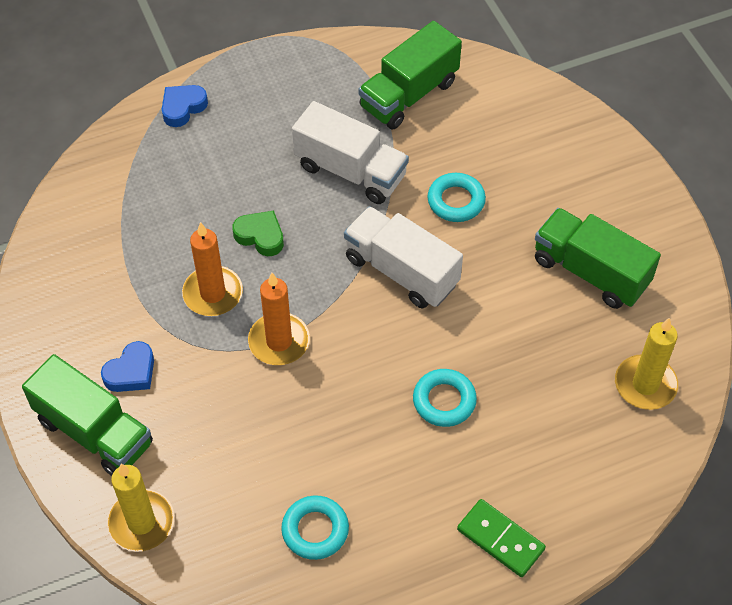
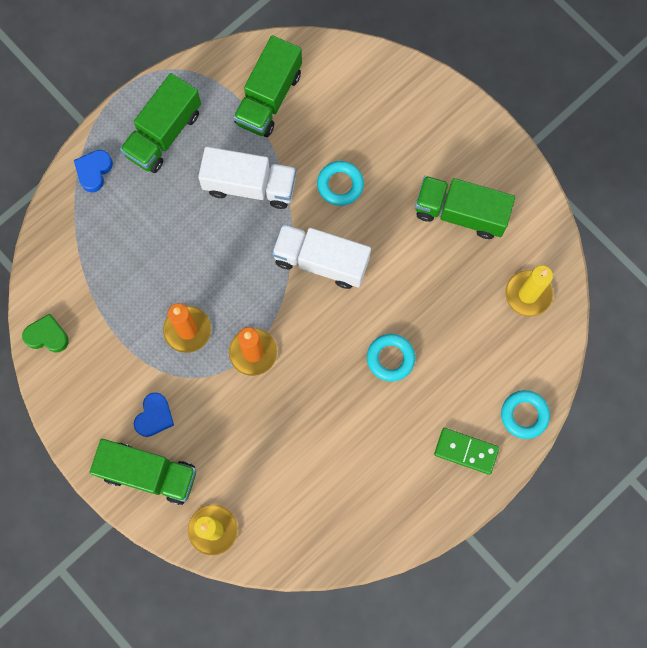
camera: 20 degrees left, 20 degrees up
(260, 236) = (203, 268): green heart -> green heart (47, 336)
(276, 95) = (164, 134): none -> green truck
(315, 530) = (336, 491): turquoise ring -> turquoise ring (524, 415)

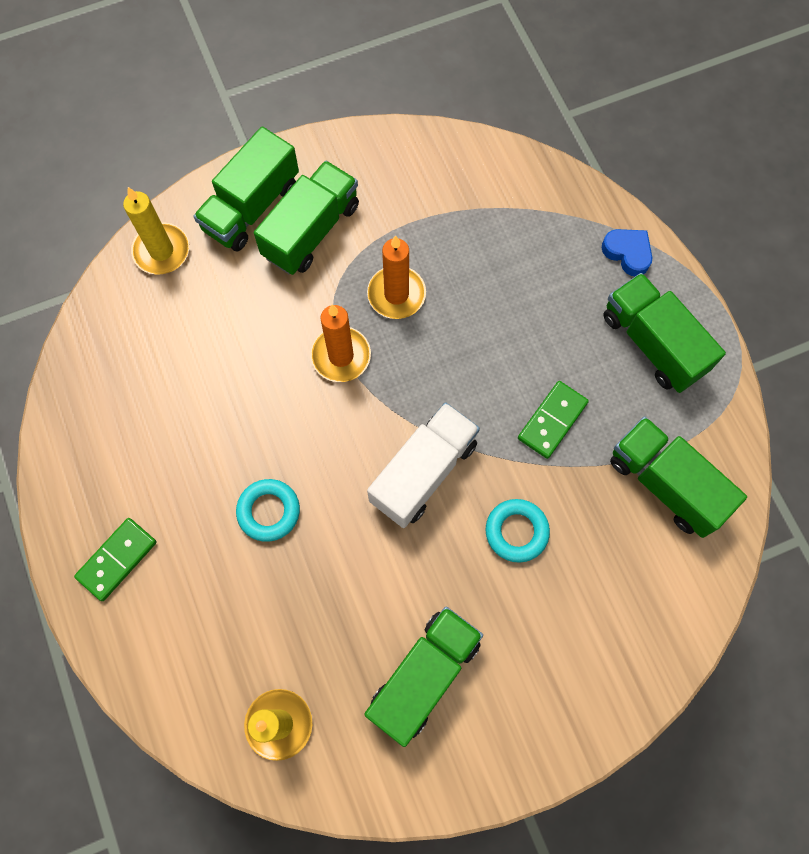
camera: 110 degrees right, 5 degrees down
(47, 336) = (446, 153): green heart -> none
(154, 416) = (311, 231): blue heart -> green truck
(249, 185) = (552, 421): white truck -> green domino
(524, 415) = (127, 652): turquoise ring -> none

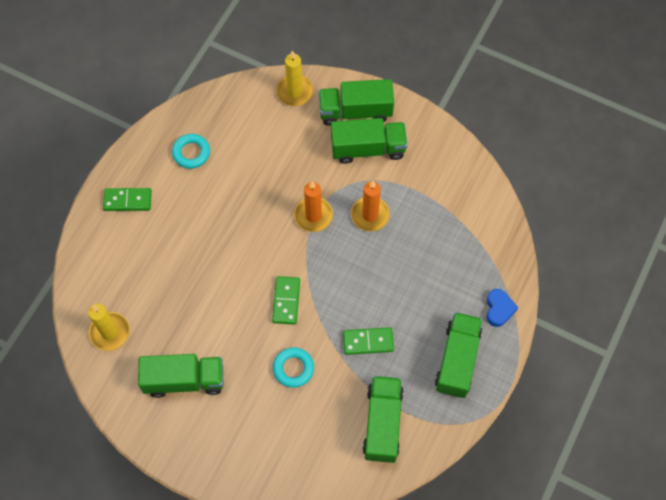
camera: 50 degrees right, 5 degrees down
(268, 511) = (206, 246): turquoise ring -> turquoise ring (191, 153)
(423, 472) = (286, 301): white truck -> green domino

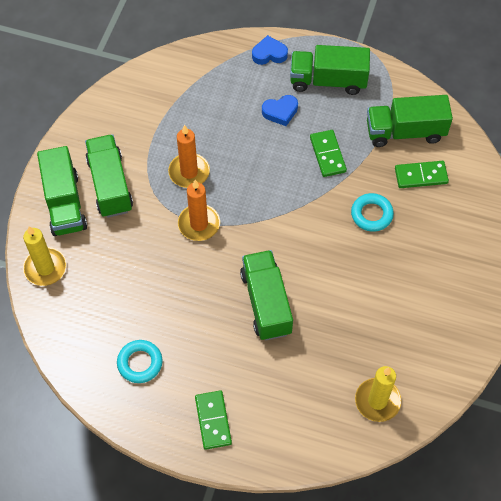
camera: 100 degrees left, 5 degrees down
(184, 380) = (410, 313): green truck -> green truck (266, 303)
(286, 301) = (301, 233): green domino -> green domino (421, 176)
(425, 307) = (280, 112): none -> blue heart

